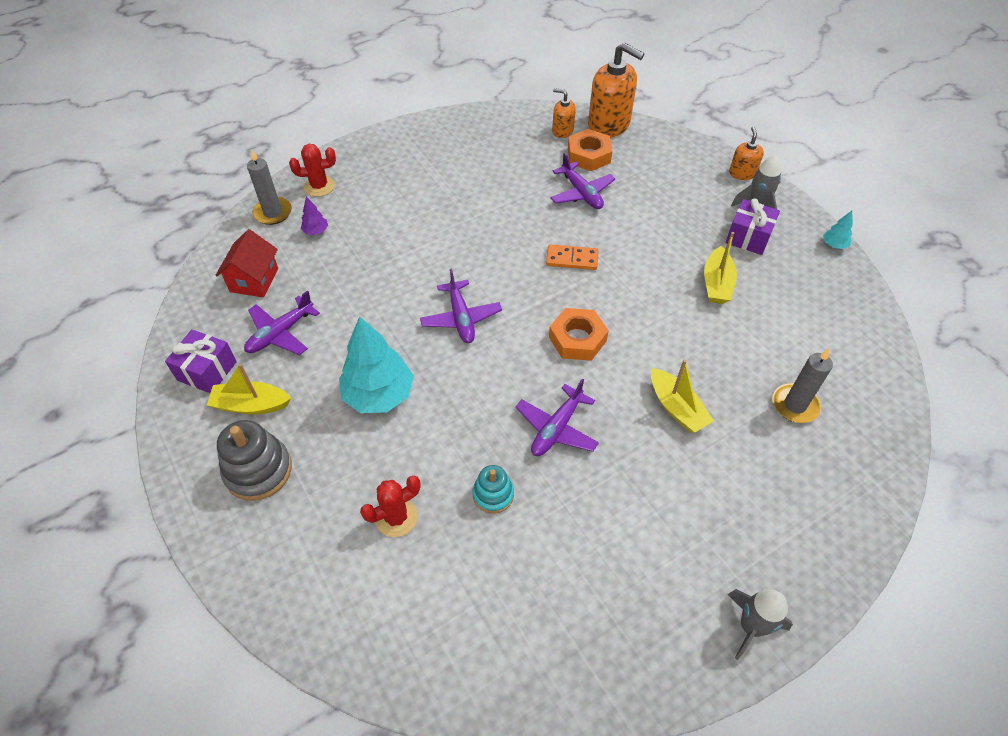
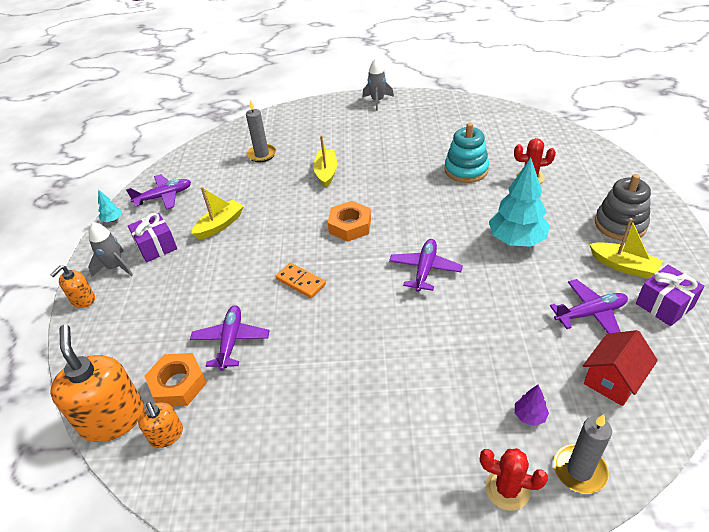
camera: 145 degrees left, 10 degrees down
(493, 494) = (466, 170): turquoise stacking toy -> turquoise stacking toy, size x1.65
(556, 428) = (406, 185): purple plane -> purple plane (164, 196)

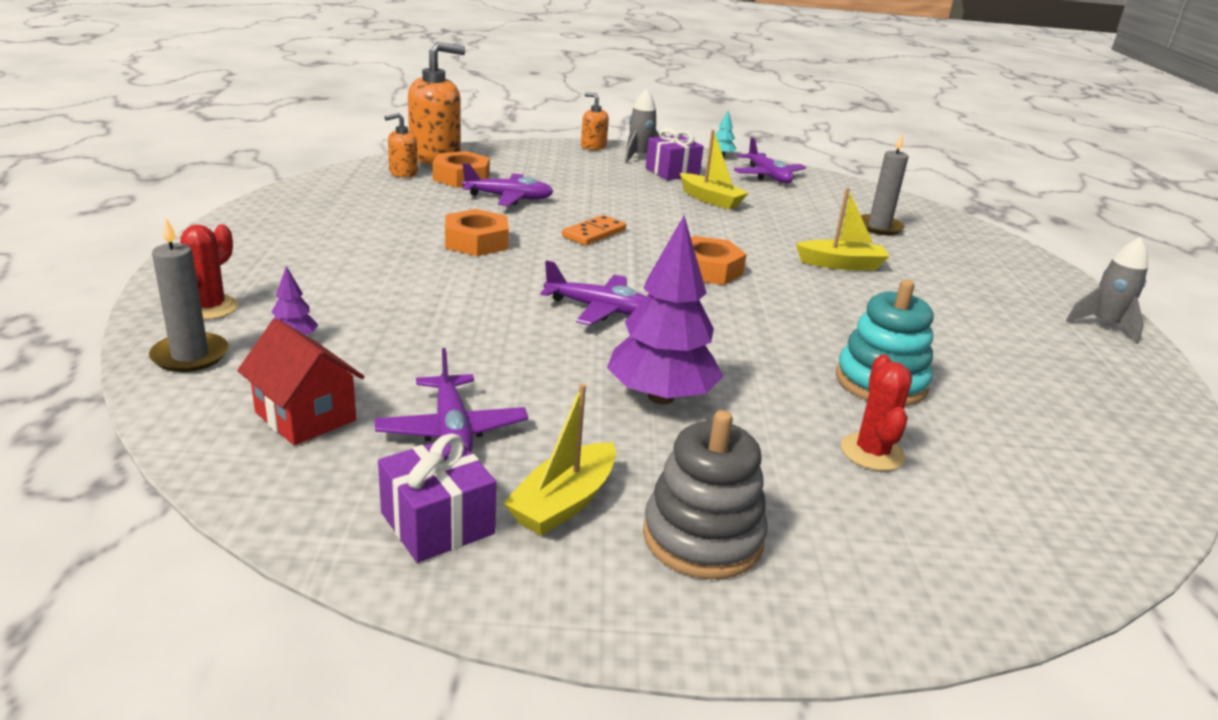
camera: 85 degrees right, 15 degrees down
(332, 346) = (476, 241): none -> orange nut
(516, 240) = (660, 397): turquoise tree -> purple tree

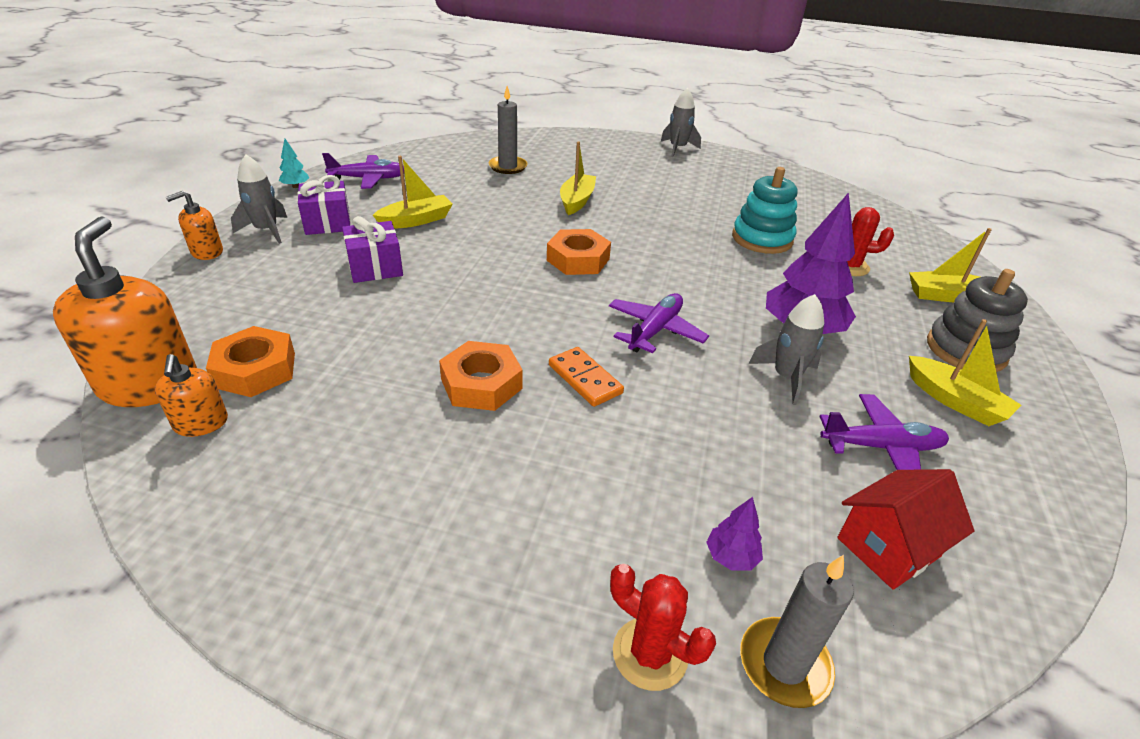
camera: 75 degrees left, 10 degrees up
(437, 523) = (1008, 468): purple gift -> purple gift (375, 267)
(508, 198) = (353, 341): purple plane -> none
(554, 380) = (786, 378): none -> grey rocket
(594, 233) = (480, 301): orange domino -> orange domino (584, 379)
(865, 545) = (945, 295): none -> yellow boat

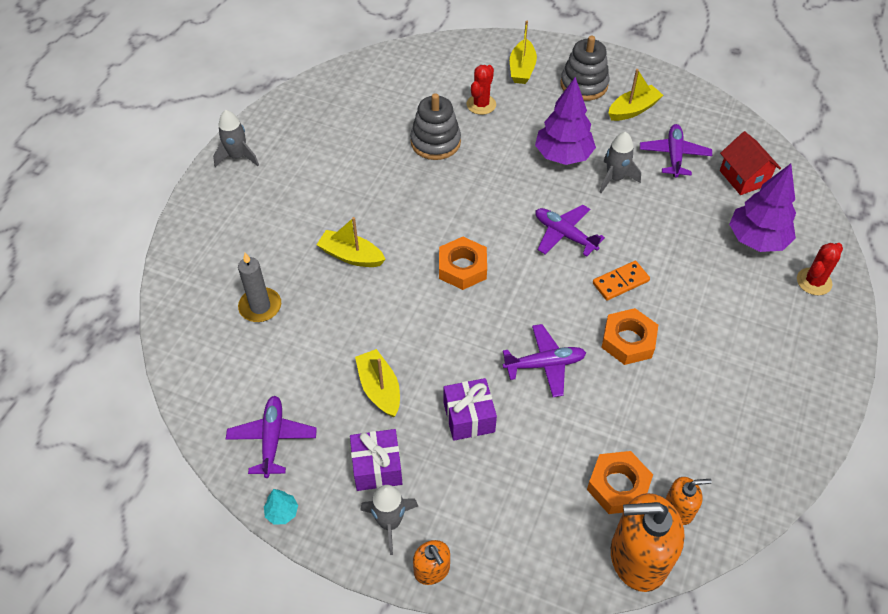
camera: 80 degrees left, 15 degrees up
(442, 315) = (544, 364): none -> purple plane
(731, 557) = (756, 239): purple tree -> purple tree, size x2.29
(762, 239) = (435, 142): turquoise stacking toy -> grey stacking toy
(784, 664) = (811, 235): grey candle -> none

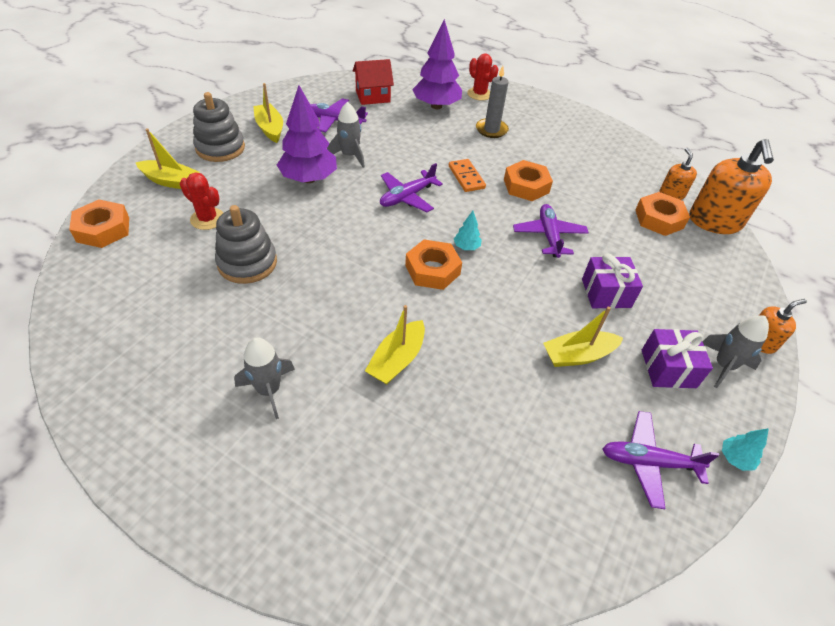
camera: 85 degrees left, 5 degrees down
(238, 157) = (172, 479): grey rocket -> grey rocket (269, 390)
(260, 306) = (460, 464): grey candle -> grey candle (491, 130)
(449, 52) = (103, 229): none -> orange nut
(503, 291) = (466, 247): none -> turquoise tree

